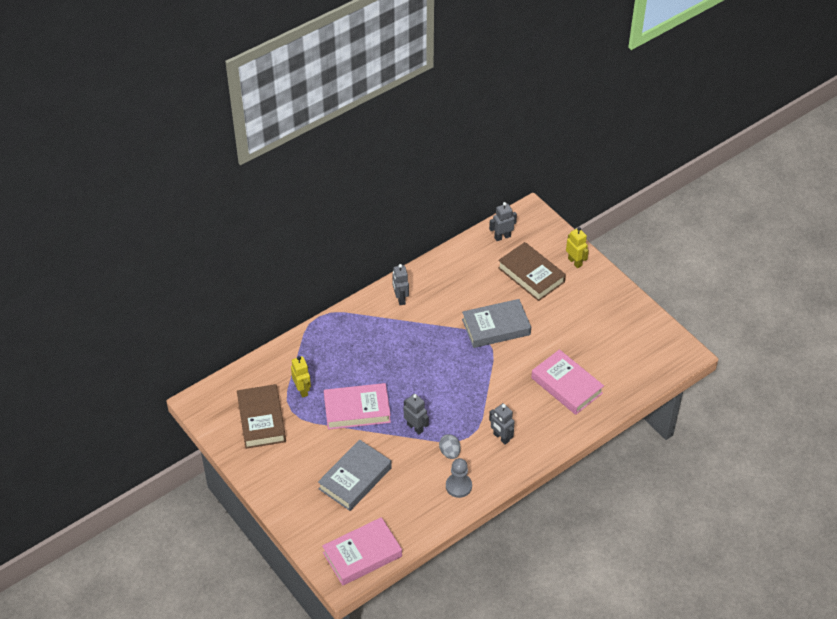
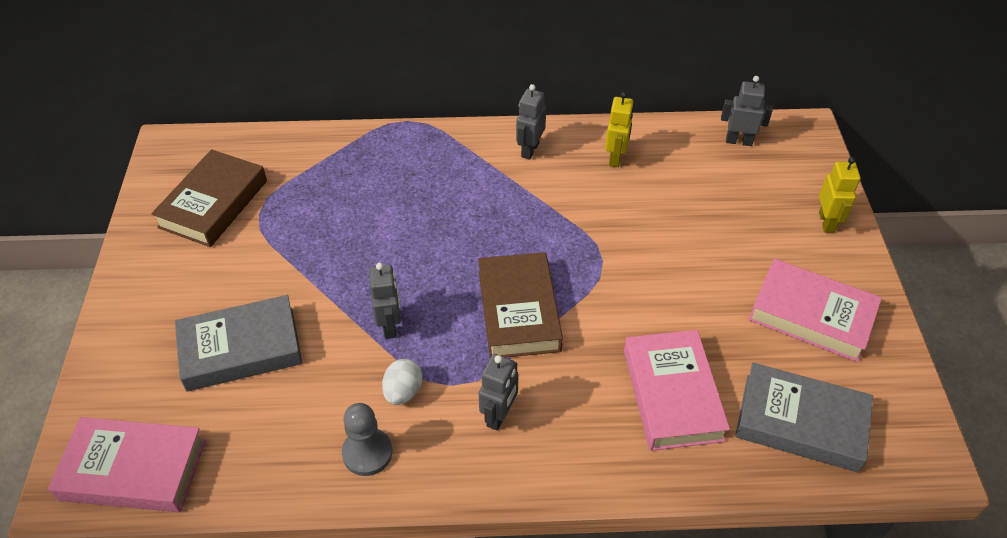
camera: 35 degrees right, 0 degrees up
(302, 390) = (298, 195): yellow robot -> yellow robot (615, 158)
(357, 409) = (338, 257): pink book -> pink book (811, 315)
(450, 452) = (403, 392): grey egg -> white egg
(496, 327) = (631, 251): grey book -> grey book (800, 422)
(501, 437) = (499, 416): grey robot -> grey robot turned 150 degrees counterclockwise
(531, 275) = (743, 208): brown book -> brown book (518, 310)

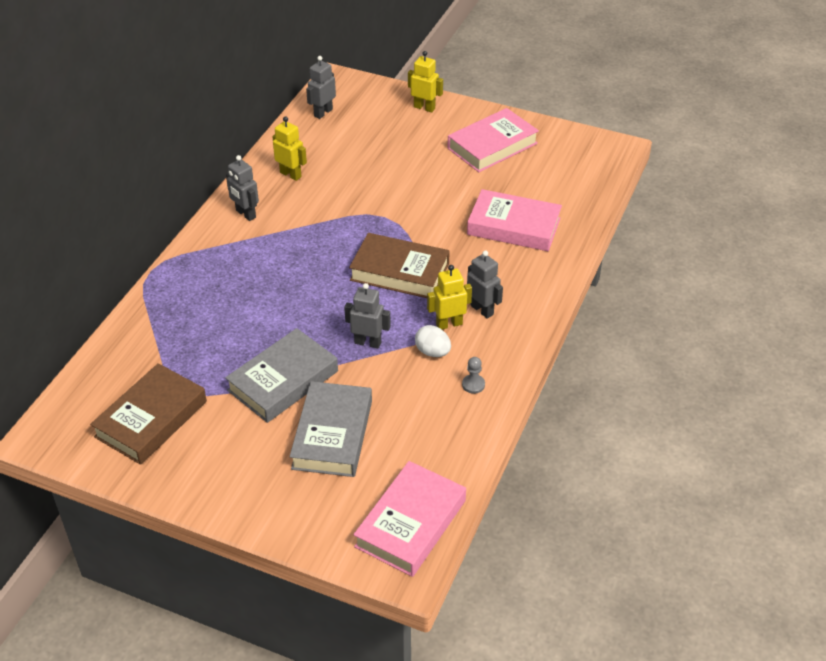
camera: 65 degrees left, 5 degrees down
(213, 204) = (151, 419): brown book -> brown book turned 75 degrees clockwise
(367, 453) = (473, 385): grey pawn -> grey pawn, size x0.59
(457, 390) = (449, 324): none -> yellow robot
(800, 422) = (564, 183): grey book -> grey book (283, 381)

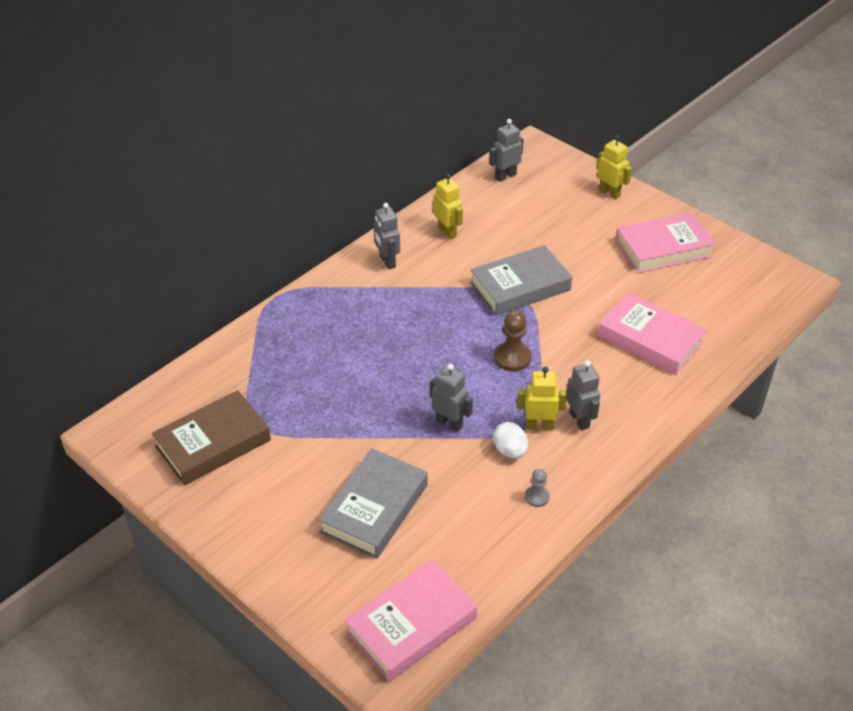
camera: 20 degrees right, 0 degrees up
(283, 381) = (351, 439): grey book -> grey book (520, 286)
(399, 272) = (512, 358): brown book -> brown pawn

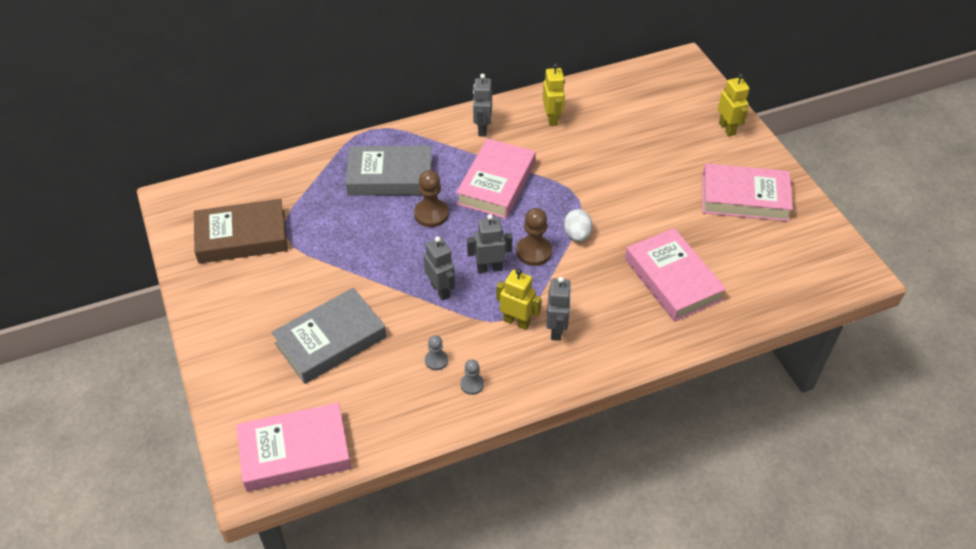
camera: 25 degrees right, 5 degrees up
(392, 356) = (431, 214): none -> brown pawn
(435, 308) = (496, 183): none -> pink book
(489, 488) = (436, 360): none -> grey pawn
(505, 176) = (639, 83): grey robot -> grey robot (489, 268)
(510, 451) = (476, 334): white egg -> white egg (577, 235)
(520, 286) = (584, 189): grey book -> grey book (390, 176)

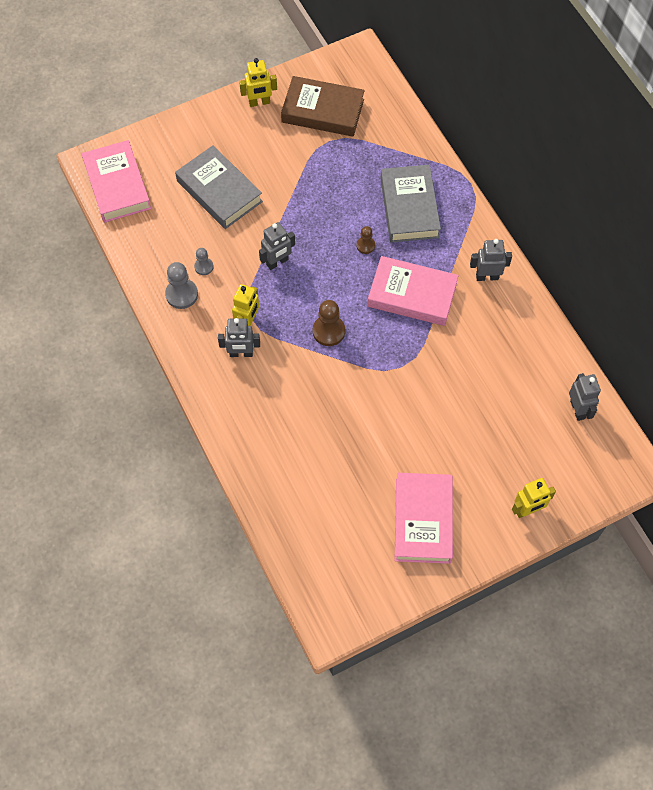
camera: 85 degrees right, 15 degrees up
(242, 237) = (323, 111): brown book -> brown book turned 60 degrees counterclockwise
(431, 214) = (365, 245): brown pawn -> brown pawn, size x0.59
(472, 384) = (181, 294): grey pawn -> grey pawn, size x1.69
(489, 268) = (306, 297): grey robot -> grey robot (578, 409)
(552, 119) = (513, 338): yellow robot -> yellow robot (259, 102)
(577, 235) = (353, 366): white egg -> none
(672, 279) = (306, 448): pink book -> none

